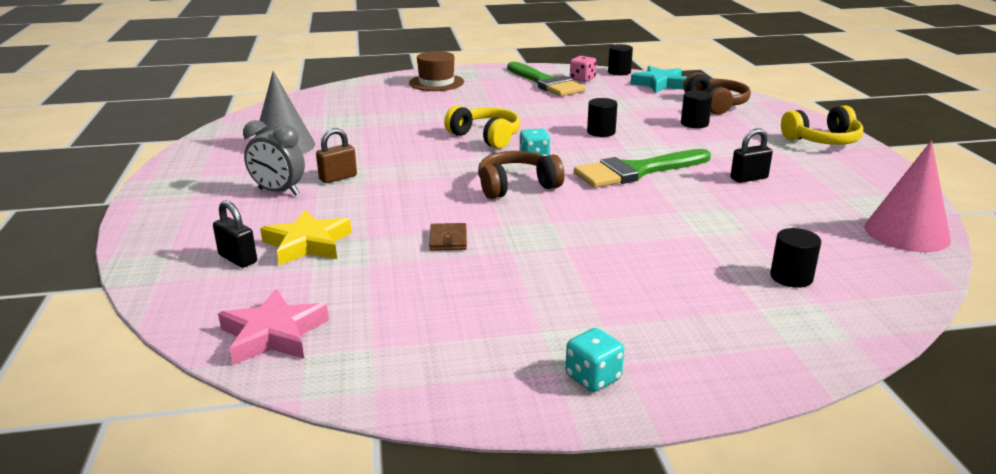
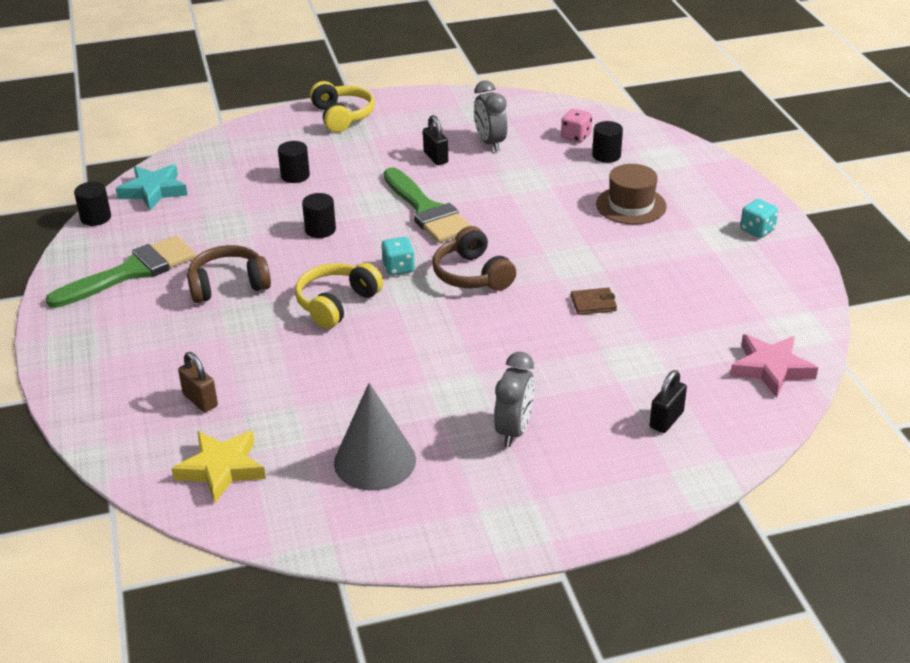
camera: 95 degrees left, 10 degrees up
(307, 244) = (625, 383): yellow star -> yellow star (221, 469)
(338, 178) = (469, 394): brown padlock -> brown padlock (200, 400)
(436, 82) = (112, 365): brown hat -> brown hat (631, 205)
(582, 79) = (121, 244): pink dice -> pink dice (576, 136)
(715, 104) = (234, 161): brown headphones -> brown headphones (228, 285)
(795, 206) = (490, 143): none -> grey clock
(906, 233) = (526, 107): pink cone -> none

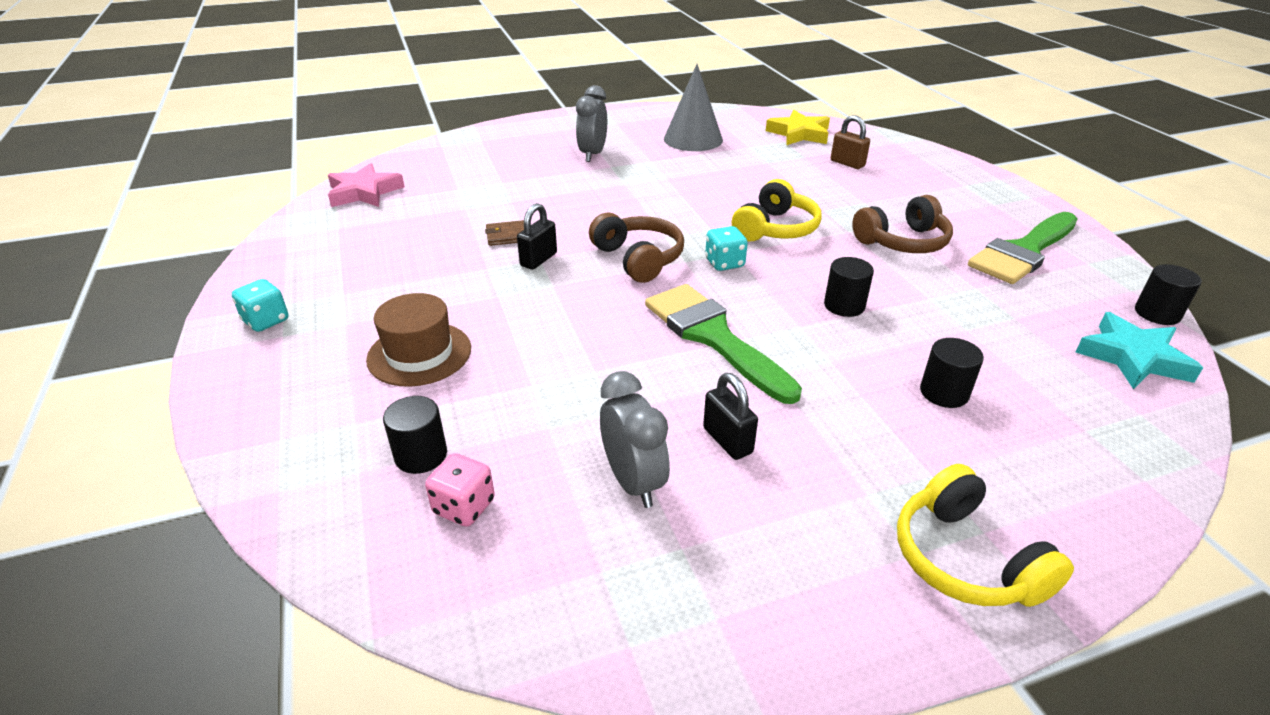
camera: 175 degrees right, 0 degrees up
(666, 420) = (472, 162): black padlock -> black padlock (538, 259)

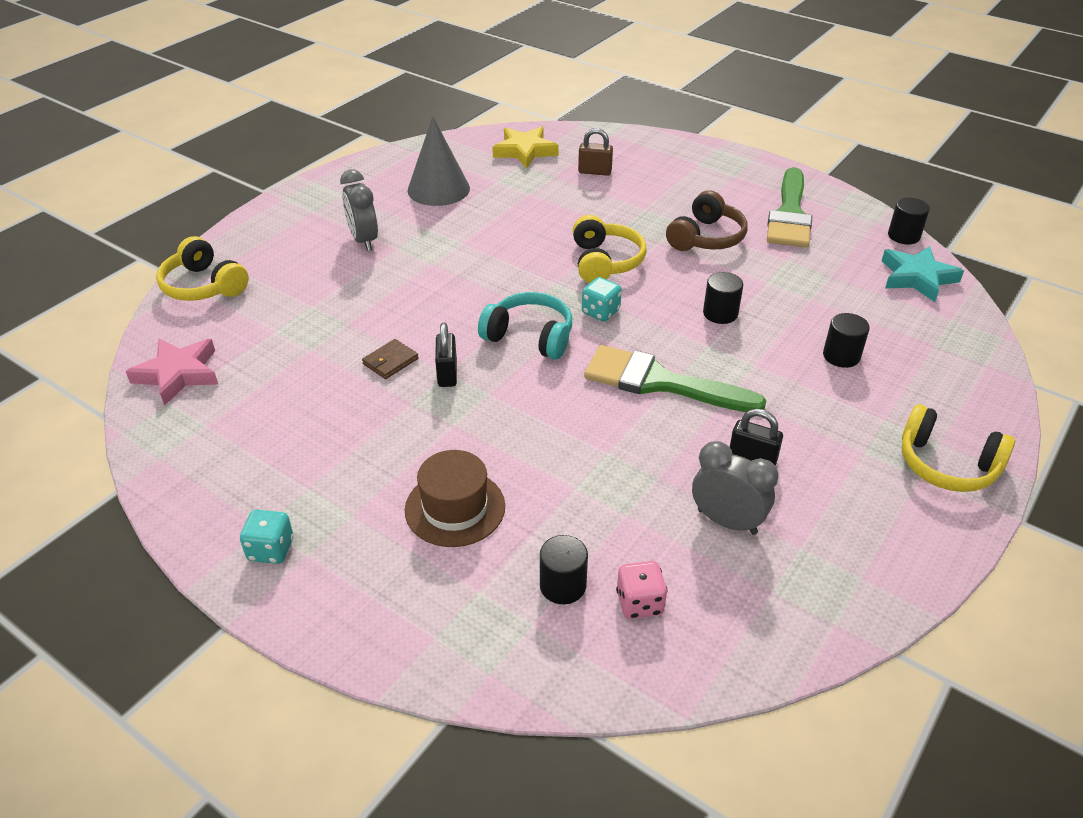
camera: 35 degrees left, 5 degrees up
(450, 148) = (204, 286): none -> yellow headphones
(638, 259) = (529, 337): brown headphones -> turquoise headphones

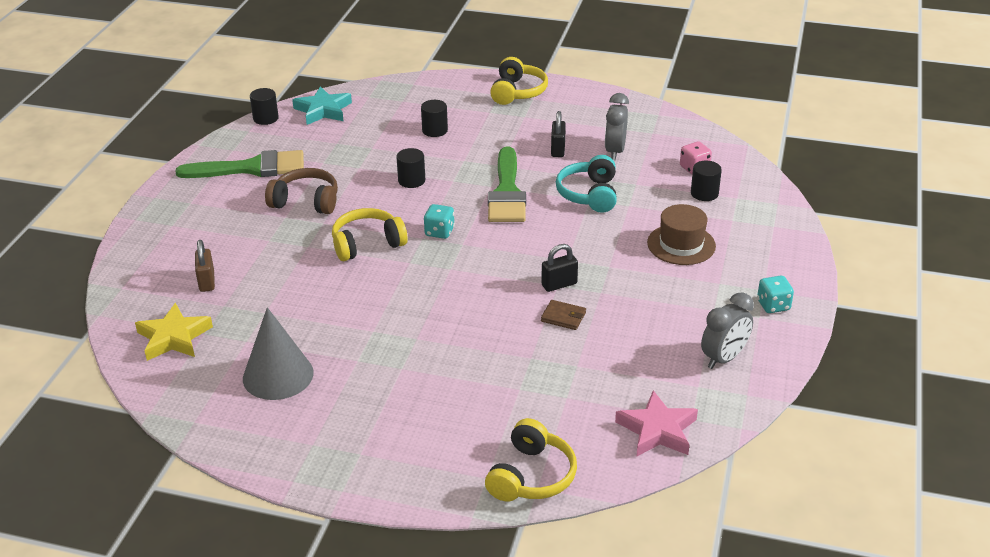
camera: 110 degrees left, 5 degrees down
(364, 240) = (398, 394): grey clock -> grey clock (724, 358)
(529, 337) = (490, 258): turquoise headphones -> turquoise headphones (589, 194)

